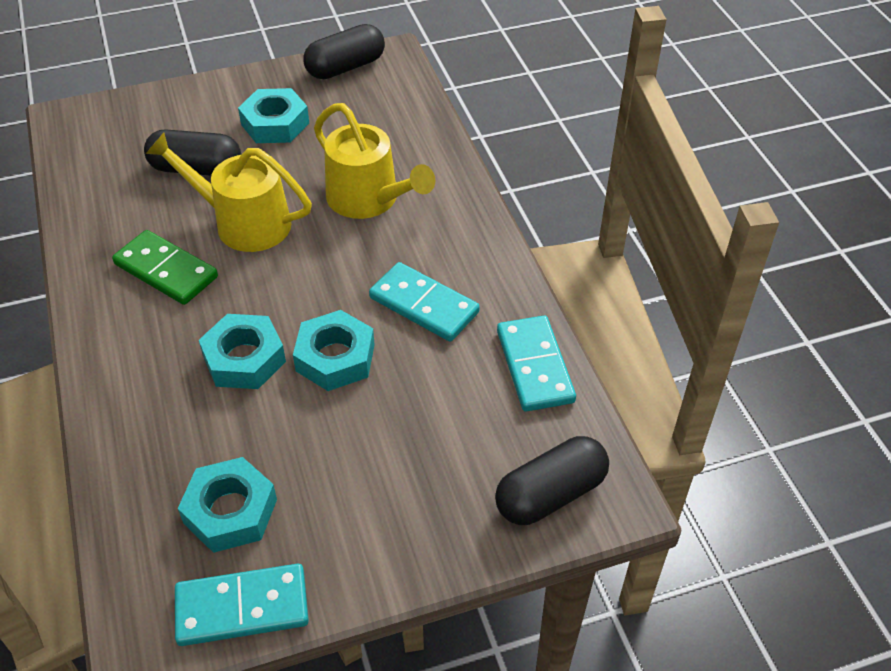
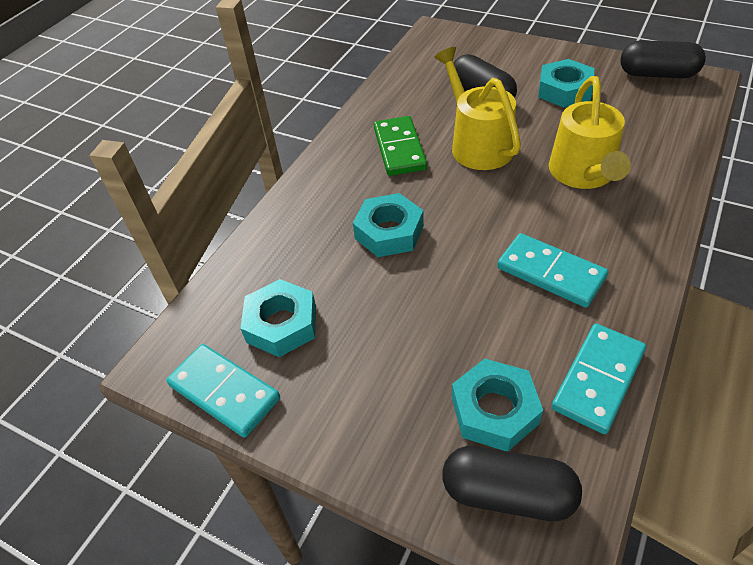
camera: 50 degrees right, 0 degrees up
(335, 358) = (447, 269): turquoise nut -> turquoise nut (494, 410)
(423, 305) = (550, 273): turquoise domino -> turquoise domino turned 45 degrees counterclockwise

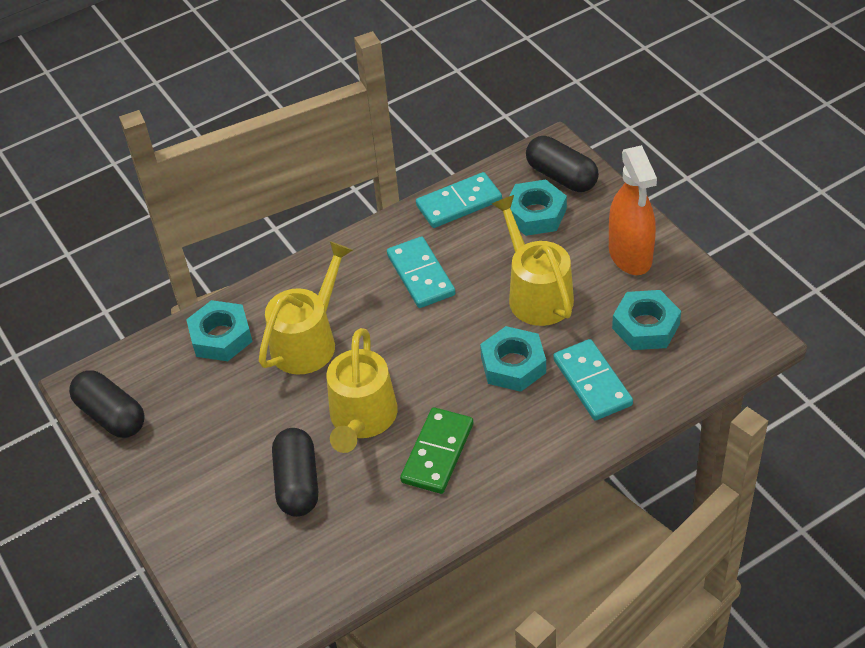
camera: 150 degrees left, 0 degrees up
(224, 392) = (708, 296): turquoise domino -> turquoise domino (592, 382)
(341, 405) = (630, 255): none -> orange spray bottle
(417, 307) = (536, 294): none -> yellow watering can
(564, 90) = (215, 443): turquoise nut -> turquoise nut (221, 337)

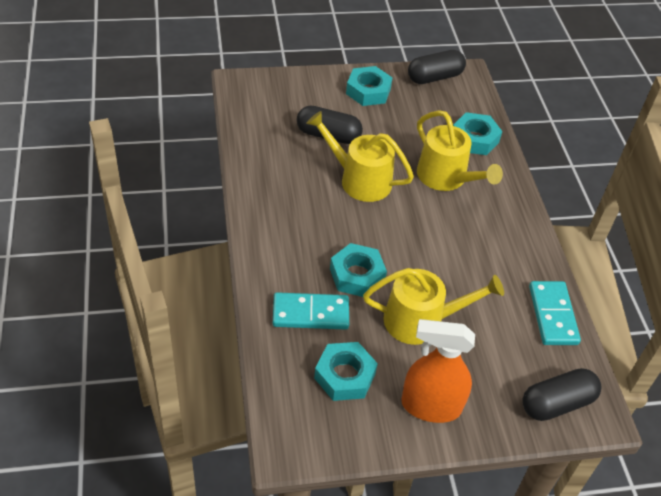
camera: 105 degrees right, 0 degrees up
(421, 275) = (480, 259): turquoise domino -> none
(438, 453) = (306, 205): green domino -> none
(535, 214) = (515, 362): turquoise nut -> turquoise nut (368, 91)

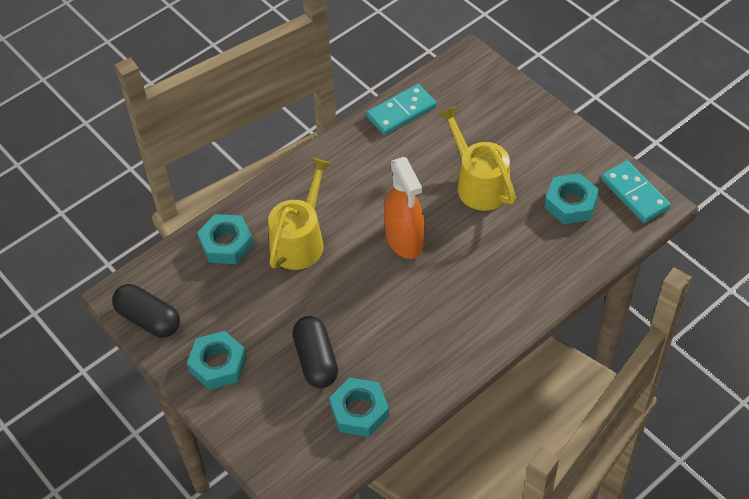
camera: 115 degrees left, 5 degrees up
(310, 313) = (536, 254): turquoise domino -> turquoise domino (634, 194)
(357, 275) = (471, 245): turquoise nut -> turquoise nut (359, 411)
(359, 180) = (357, 302): yellow watering can -> none
(430, 406) = (548, 145): orange spray bottle -> orange spray bottle (404, 240)
(557, 403) = (481, 82): black capsule -> none

